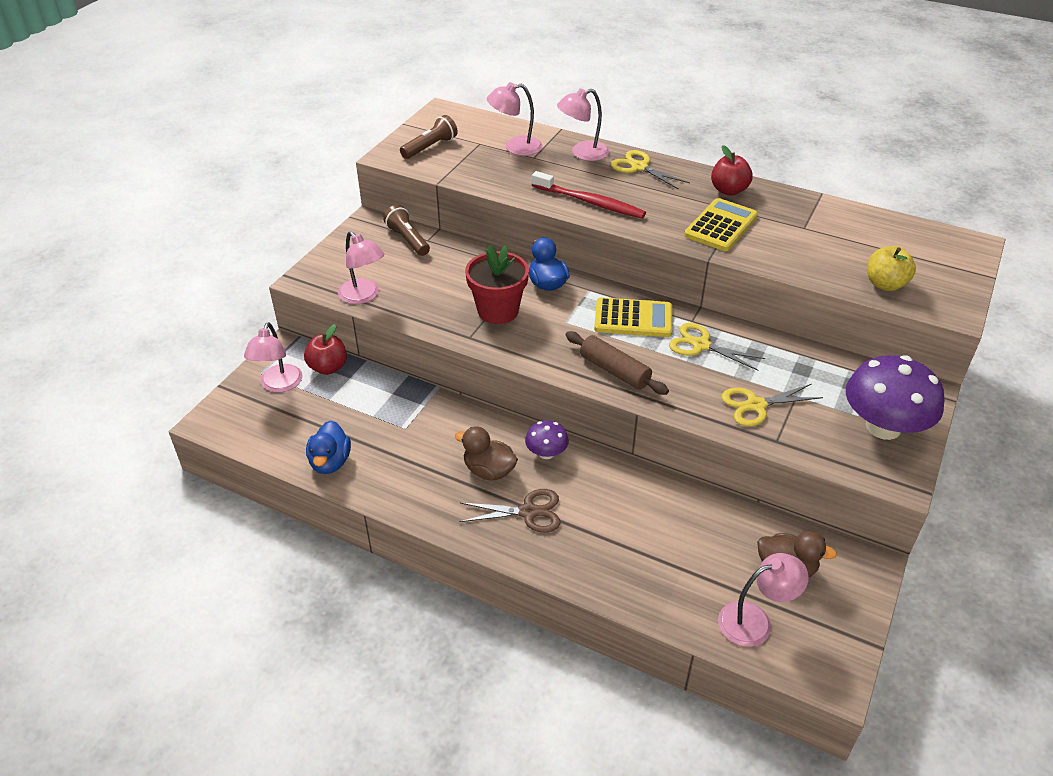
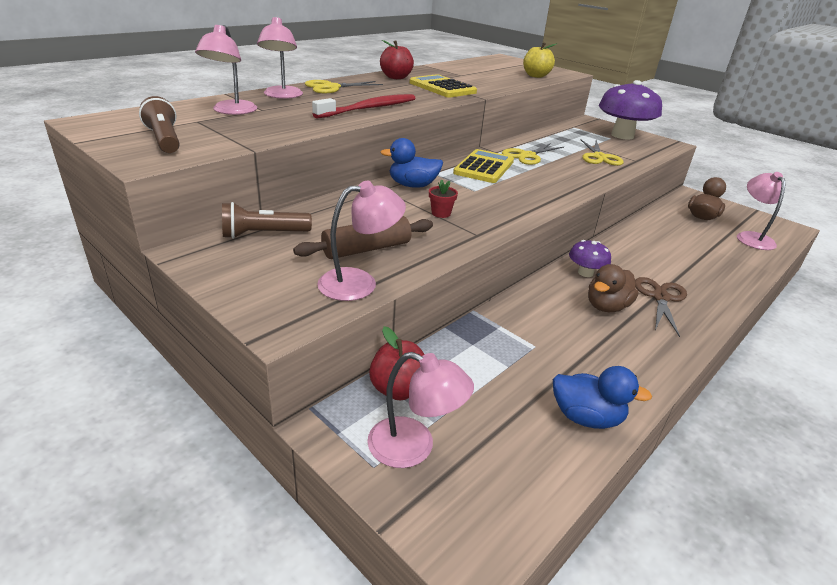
camera: 75 degrees left, 10 degrees down
(498, 311) = (441, 213): red flower pot -> red flower pot, size x0.43
(614, 371) = (550, 187): brown rolling pin -> brown rolling pin (366, 249)

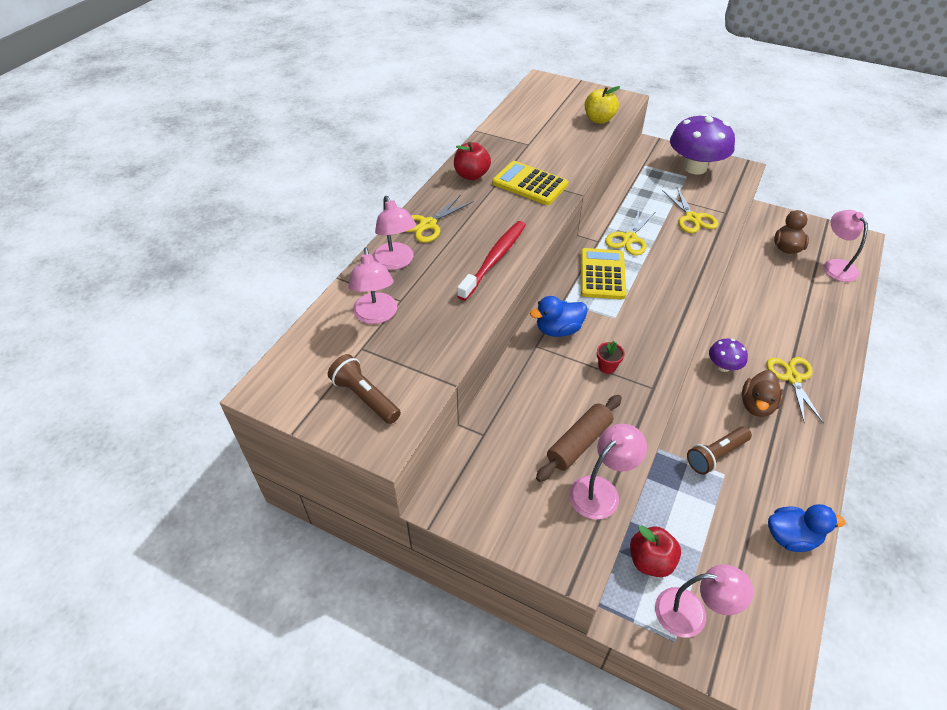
camera: 15 degrees left, 15 degrees up
(263, 234) = (483, 455): brown flashlight -> brown flashlight (716, 455)
(660, 297) = (792, 378): brown scissors -> yellow scissors

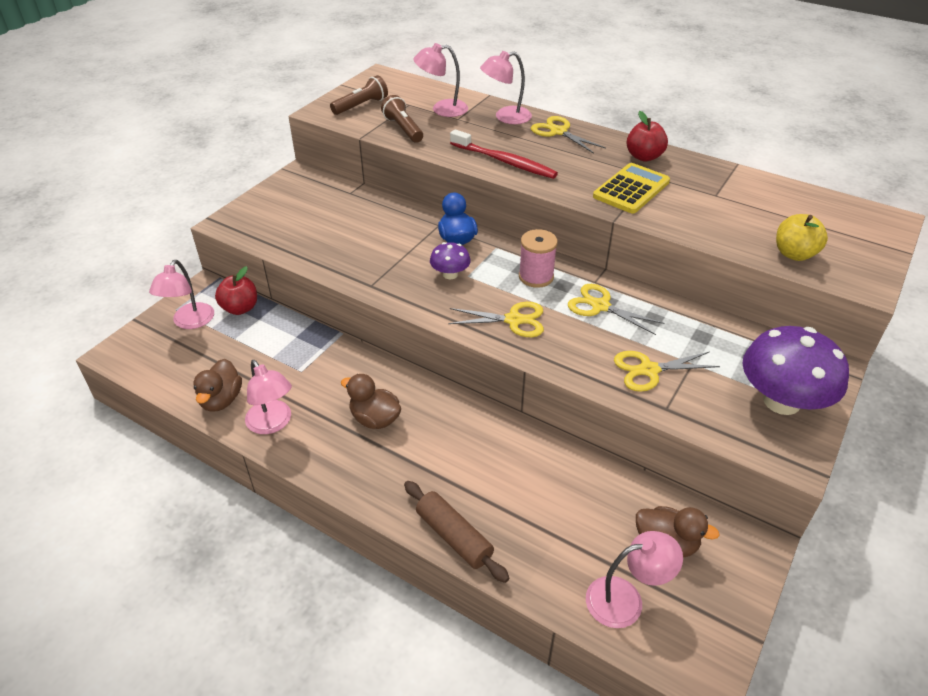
camera: 95 degrees right, 5 degrees down
(579, 443) = (325, 236): brown rolling pin -> brown rolling pin (454, 537)
(601, 490) = (277, 241): pink lamp -> pink lamp (273, 424)
(602, 274) = (536, 276): yellow calculator -> pink spool
(607, 366) = (404, 262): red flower pot -> none
(716, 455) = (323, 370): brown flashlight -> brown flashlight (403, 129)
(723, 366) = (435, 405): purple mushroom -> purple mushroom (450, 274)
(791, 537) = (221, 400): blue duck -> brown duck
(792, 378) = (406, 464): yellow scissors -> yellow scissors (513, 320)

